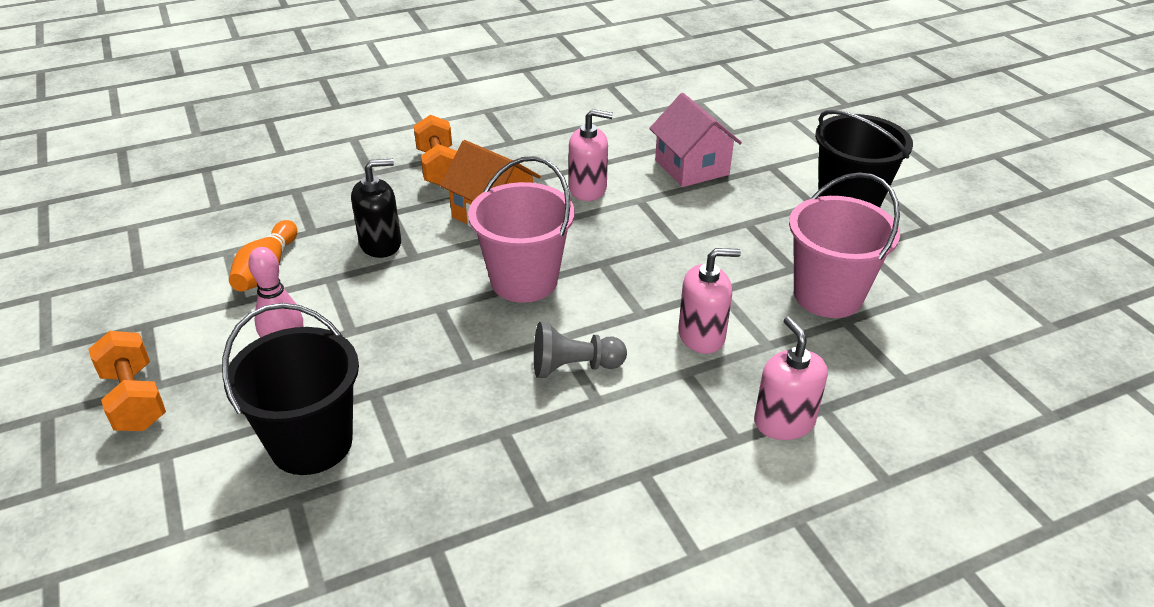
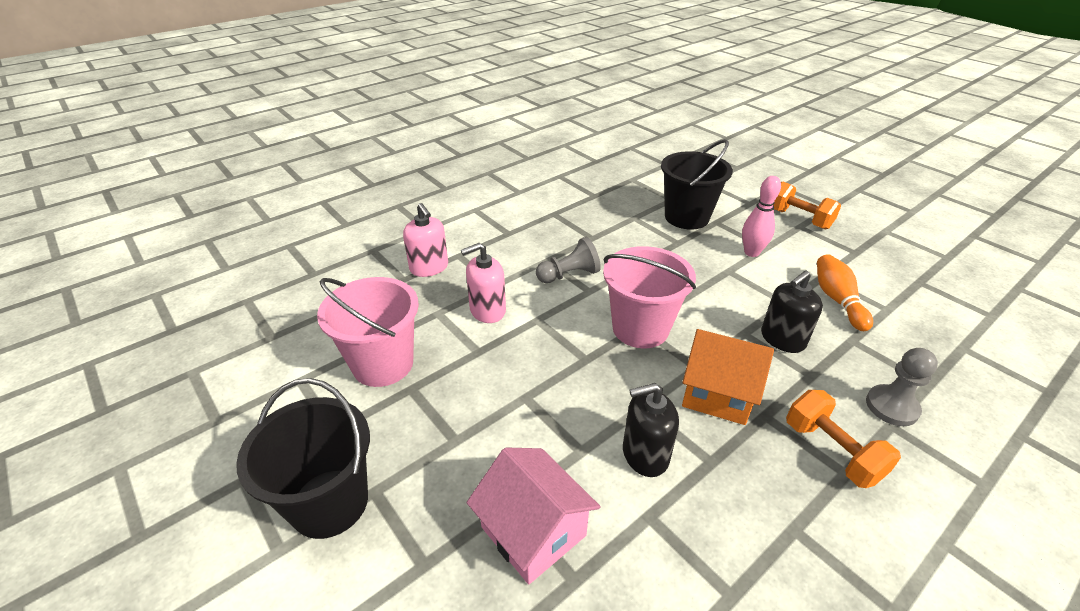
camera: 165 degrees right, 0 degrees up
(352, 182) = (891, 407): none -> grey pawn
(588, 189) = (645, 454): pink soap dispenser -> black soap dispenser

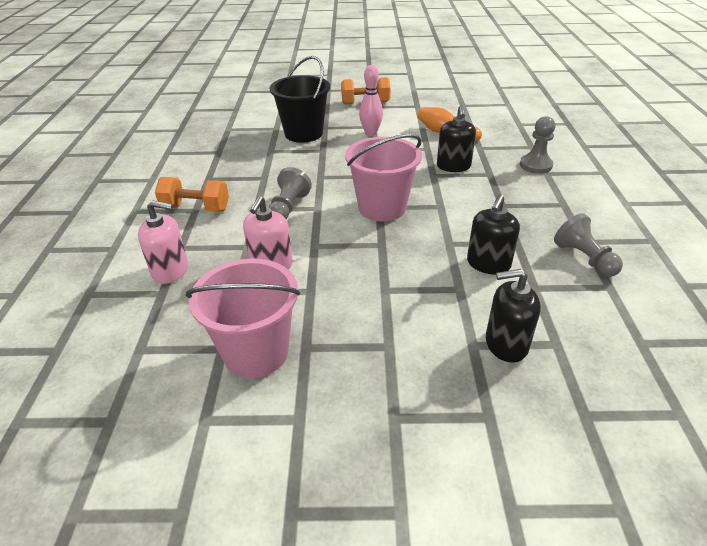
camera: 50 degrees left, 0 degrees up
(330, 503) = (380, 453): black bucket -> none
(533, 531) = (506, 344): pink house -> black soap dispenser
(718, 394) = (469, 211): orange house -> none
(757, 543) = (584, 258): none -> grey pawn
(831, 451) = (547, 200): orange dumbbell -> orange dumbbell (196, 208)

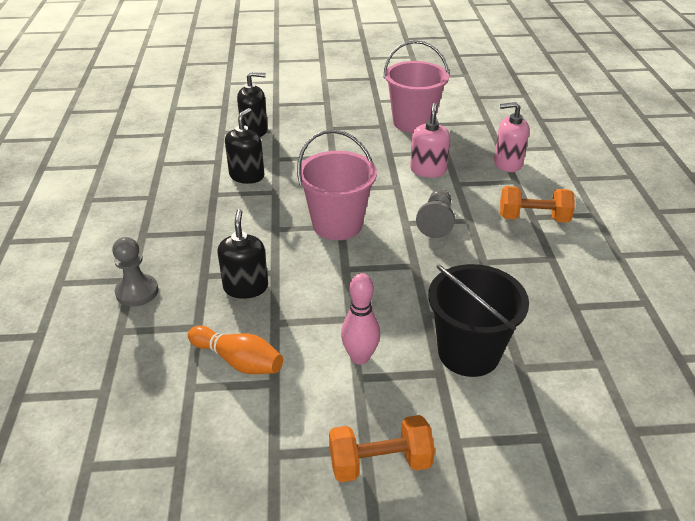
camera: 175 degrees right, 0 degrees up
(584, 258) = (163, 182): grey pawn -> none

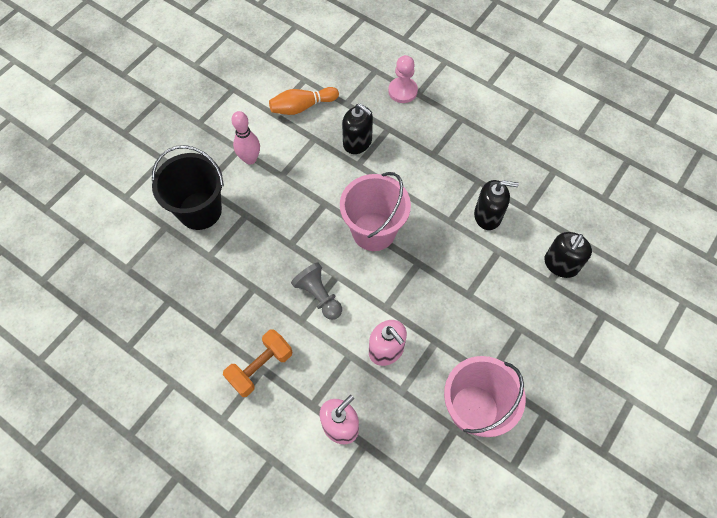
camera: 130 degrees right, 25 degrees up
(137, 292) = (402, 91): grey pawn -> pink pawn
(247, 176) = (488, 215): black soap dispenser -> black soap dispenser turned 60 degrees counterclockwise
(380, 463) = (186, 122): orange dumbbell -> none

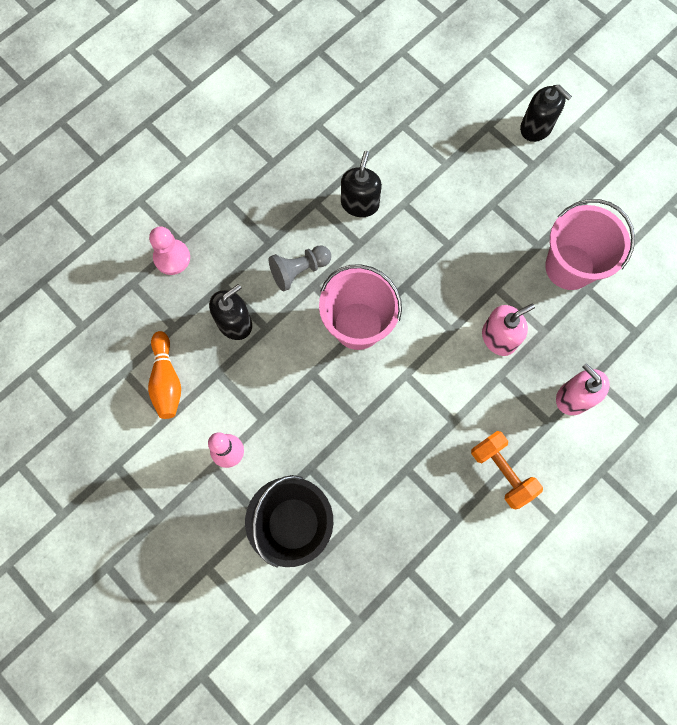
camera: 80 degrees left, 10 degrees up
(319, 296) = (427, 398): grey pawn -> grey pawn (299, 270)
(561, 264) = (429, 148): black soap dispenser -> black soap dispenser (536, 127)

